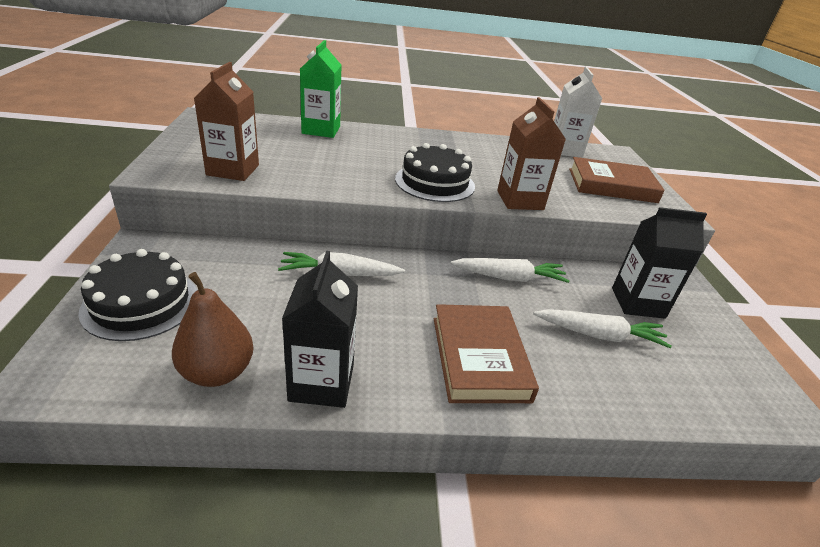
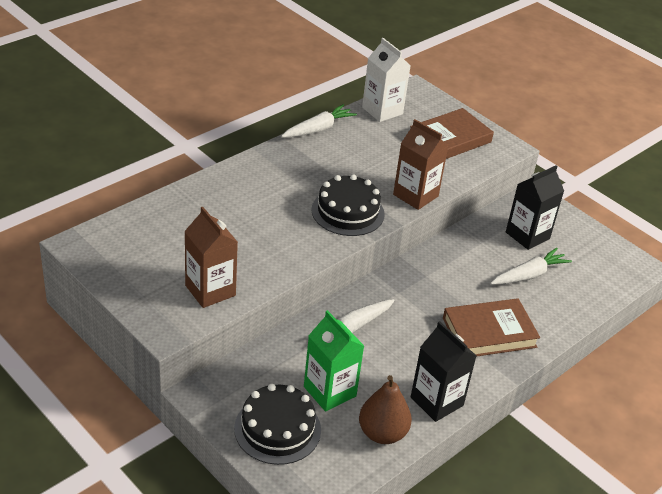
camera: 40 degrees left, 5 degrees up
(321, 130) = (192, 201): green carton -> green carton (329, 391)
(479, 357) = (489, 332): brown book -> brown book turned 60 degrees counterclockwise
(509, 278) = (446, 262): white carrot -> white carrot (318, 129)

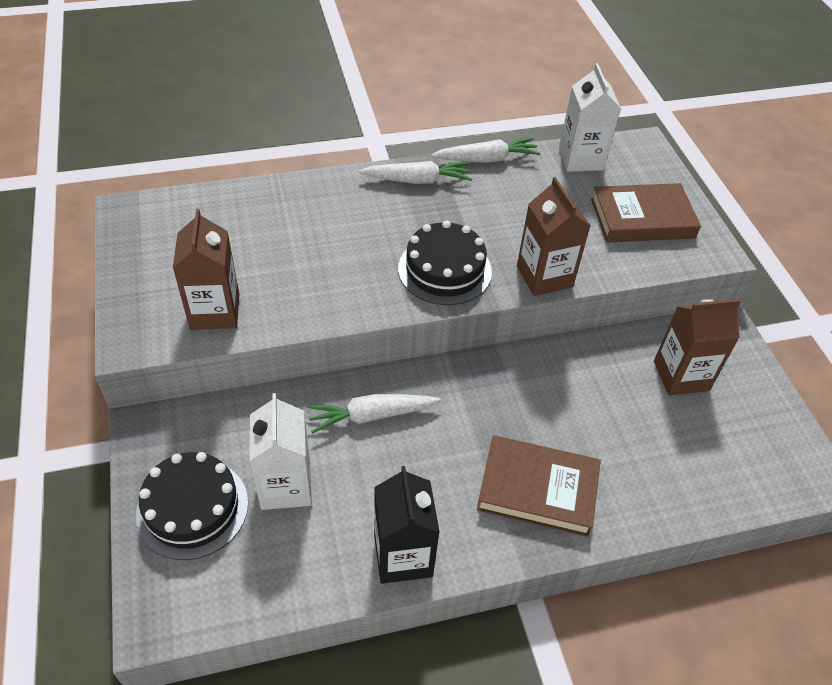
camera: 30 degrees right, 10 degrees up
(329, 391) = (286, 486): green carton -> white carton
(382, 433) = (305, 569): brown pear -> none
(527, 235) = (681, 375): black carton -> brown carton
(529, 275) = (646, 430): white carrot -> white carrot (417, 180)

